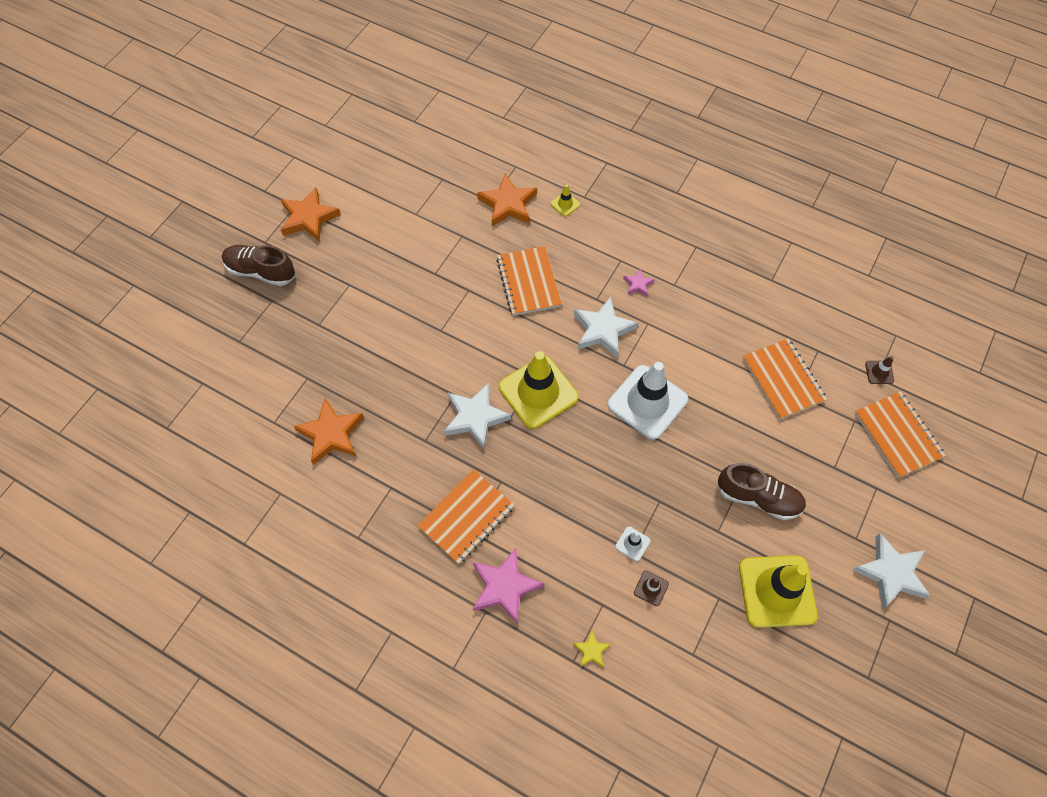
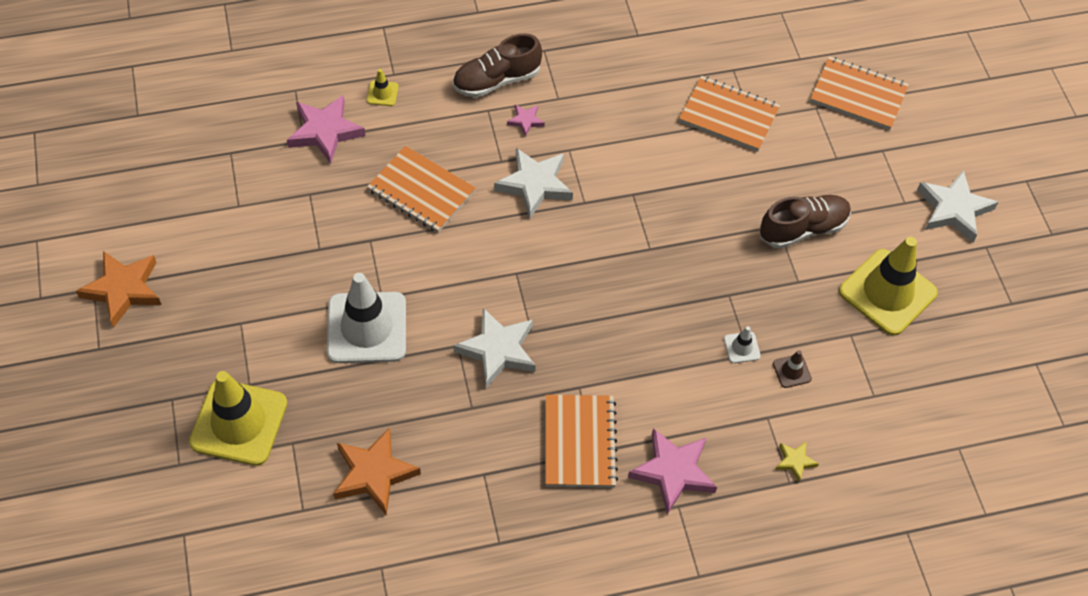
camera: 45 degrees left, 5 degrees down
(261, 271) = (127, 380): brown shoe -> brown shoe (496, 80)
(508, 204) = (325, 131): orange star -> pink star
(538, 392) = (532, 283): yellow traffic cone -> yellow traffic cone (239, 422)
(647, 402) = (636, 219): white traffic cone -> white traffic cone (367, 328)
(879, 372) = (797, 53): brown traffic cone -> none

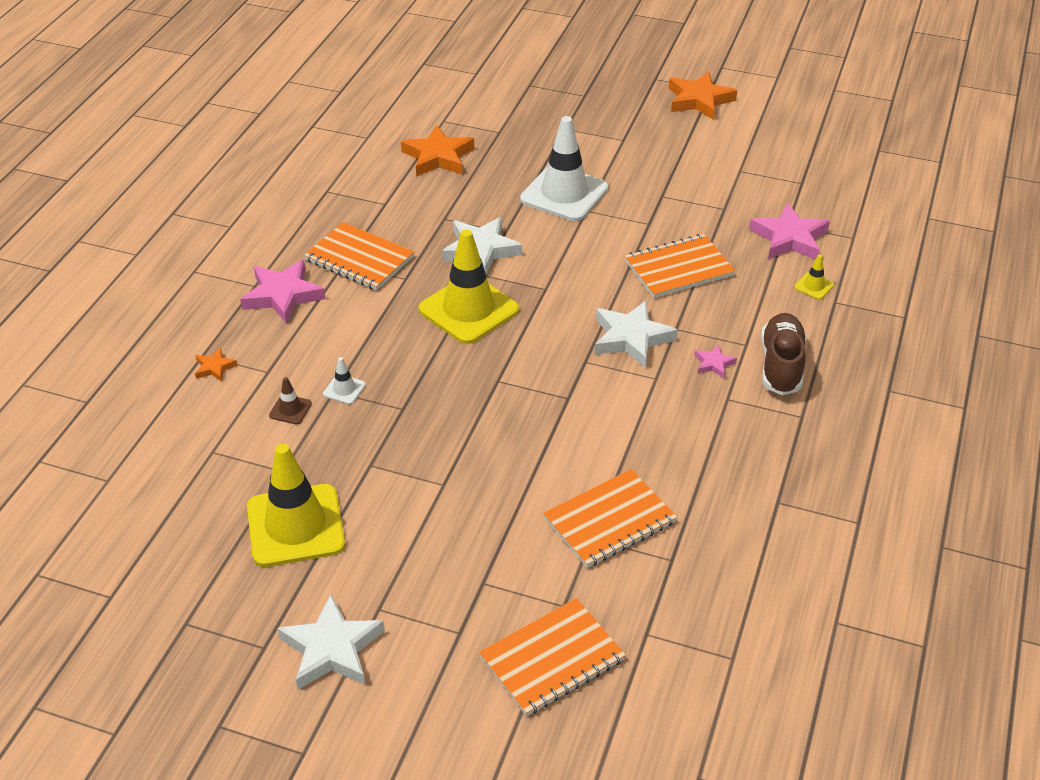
camera: 125 degrees right, 15 degrees down
(239, 422) = (538, 115): yellow traffic cone -> yellow traffic cone (468, 310)
(795, 461) = (214, 367): yellow star -> orange star
(803, 229) = (422, 502): brown shoe -> none

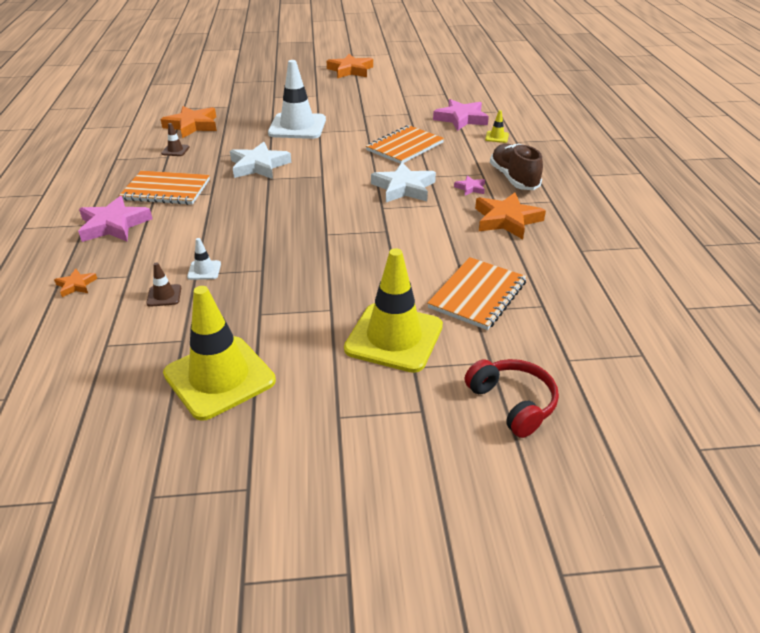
camera: 25 degrees left, 5 degrees down
(331, 649) = (316, 465): white star -> none
(398, 196) = (175, 150): none -> brown traffic cone
(468, 310) = (273, 199): yellow traffic cone -> yellow traffic cone (394, 337)
(552, 659) = (512, 403): orange notebook -> red headphones
(721, 427) = (506, 220): none -> orange star

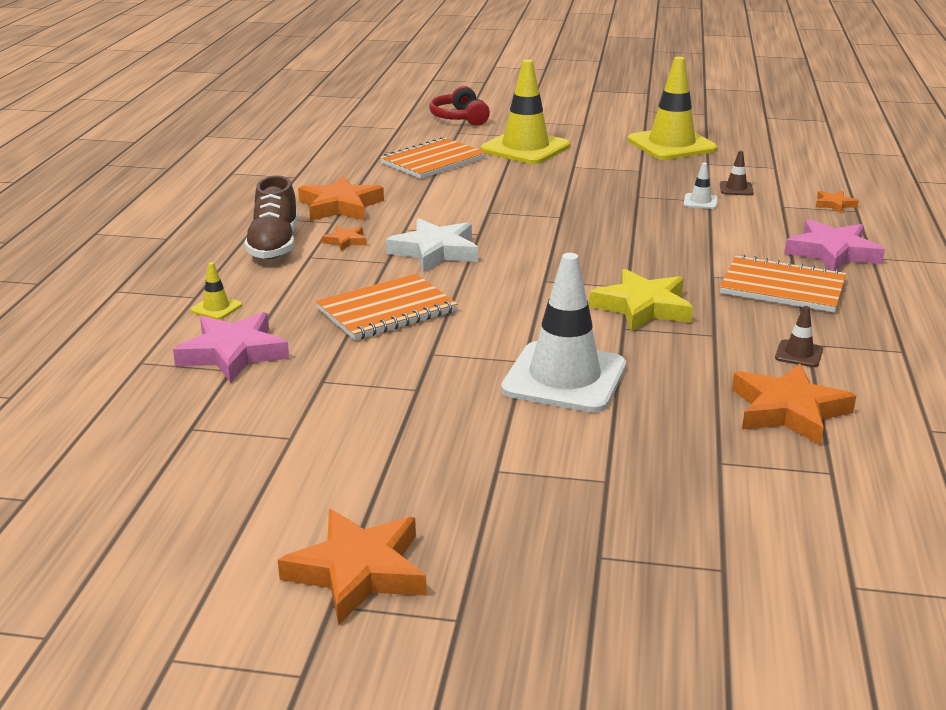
camera: 165 degrees left, 10 degrees down
(259, 166) = (642, 307): white star -> yellow star
(470, 188) = (345, 241): pink star -> orange star

